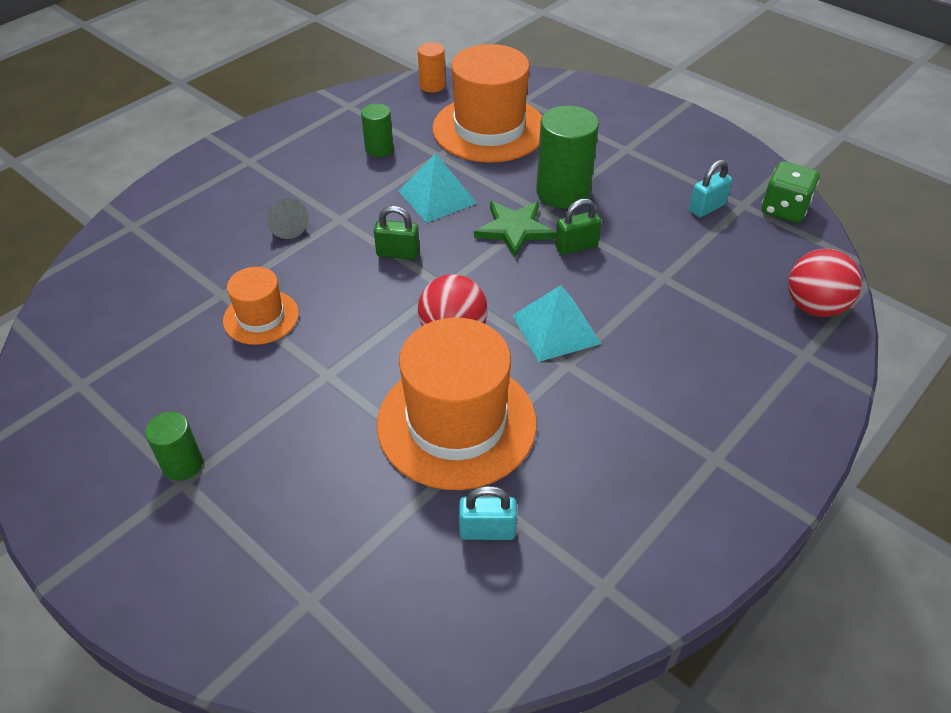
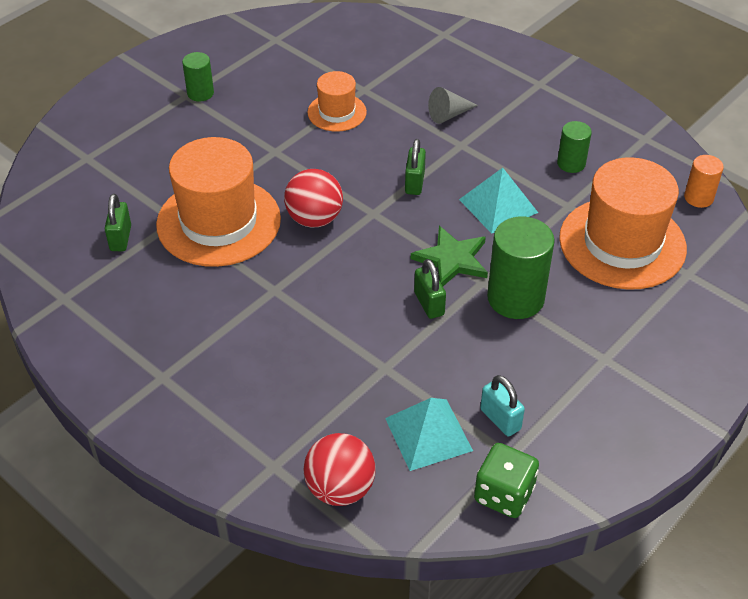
camera: 90 degrees right, 0 degrees up
(487, 530) = (121, 238): turquoise padlock -> green padlock
(556, 329) = (316, 284): turquoise pyramid -> turquoise pyramid (428, 434)

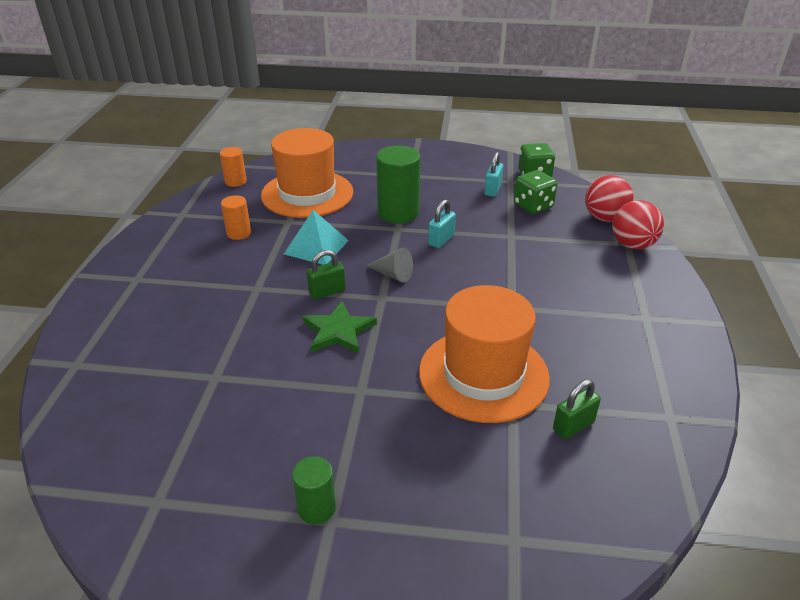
camera: 125 degrees left, 10 degrees down
(314, 219) = (420, 323): red ball -> red ball (632, 245)
(337, 112) = (267, 377): orange hat -> none
(428, 434) = (533, 206): turquoise pyramid -> green dice
(429, 304) = (441, 240): green padlock -> turquoise padlock
(448, 115) = (219, 309): grey cone -> grey cone (393, 274)
(452, 259) = (391, 246): green star -> green star (338, 331)
(571, 163) = (239, 233): green cylinder -> orange cylinder

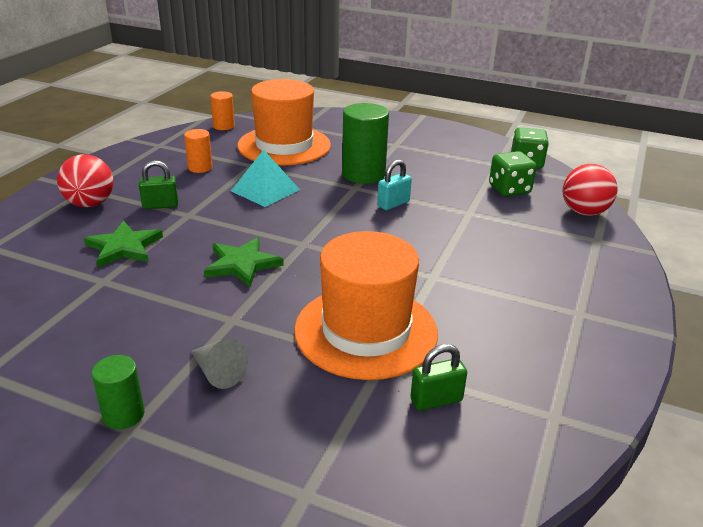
camera: 15 degrees right, 5 degrees down
(214, 336) = (124, 247): none -> green star
(327, 292) = (252, 229): green padlock -> green padlock (160, 205)
(393, 274) = (326, 226): grey cone -> grey cone (218, 372)
(492, 190) = (473, 169): turquoise padlock -> none
(632, 245) = (602, 242): red ball -> red ball (90, 204)

